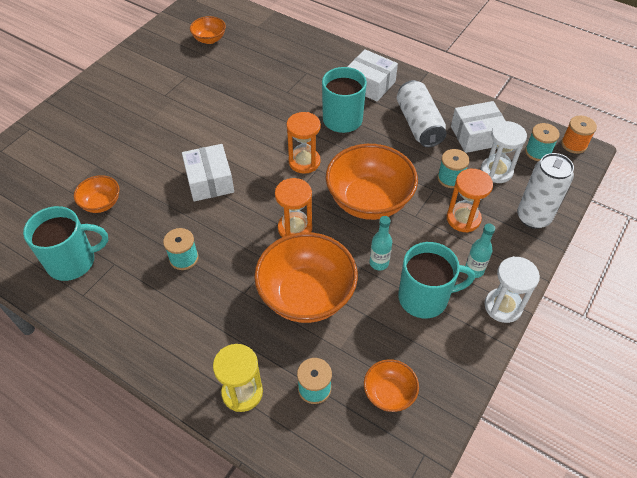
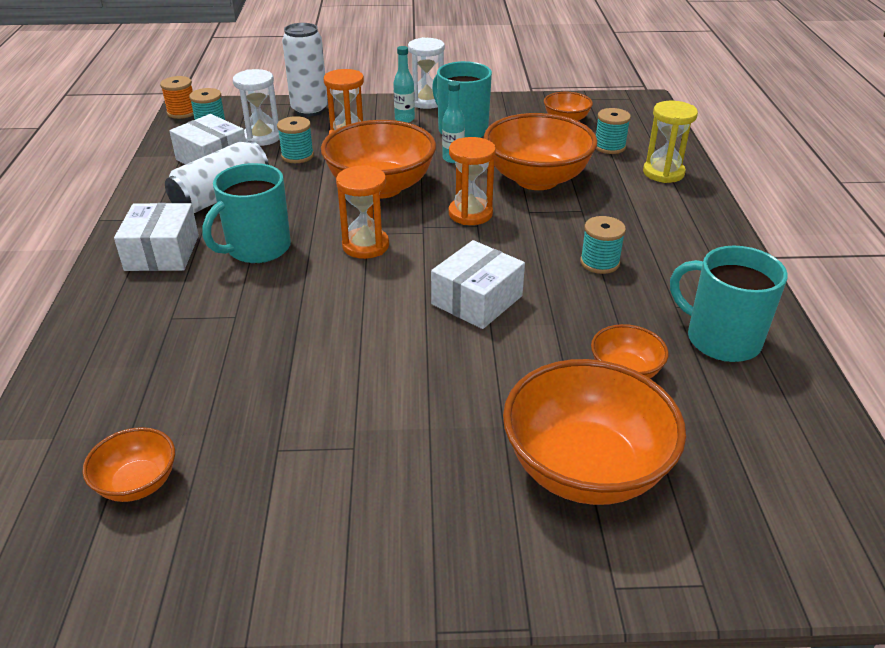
camera: 125 degrees left, 15 degrees down
(76, 152) = (585, 468): none -> orange bowl

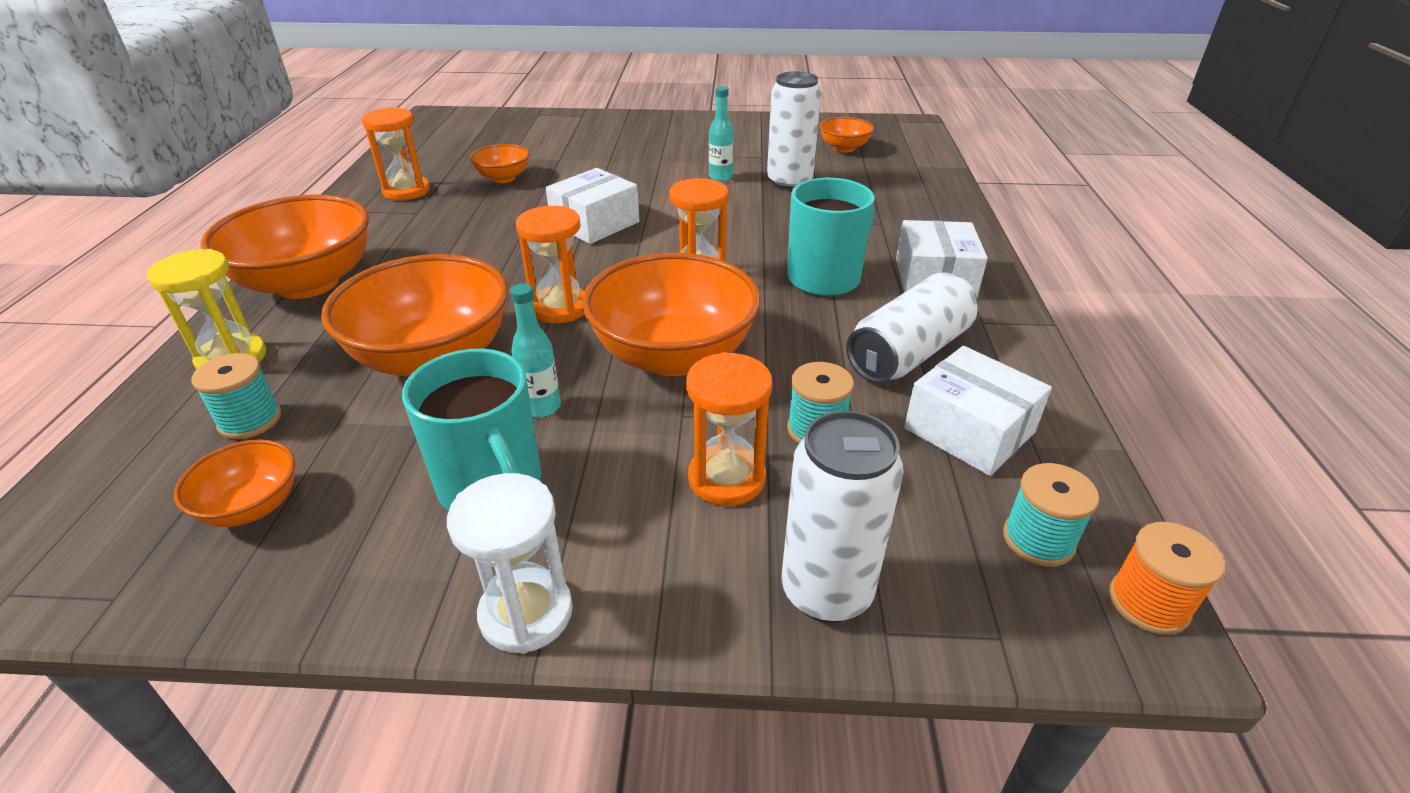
camera: 175 degrees left, 0 degrees up
(252, 384) = (789, 182): none -> white can
(262, 137) = (903, 488): white hourglass -> none
(404, 119) = (600, 535): turquoise bottle -> turquoise bottle (720, 177)
(585, 468) = (569, 143): orange bowl -> orange bowl (308, 283)
(599, 262) = (450, 248): turquoise spool -> none
(721, 339) = (406, 191): turquoise mug -> orange hourglass

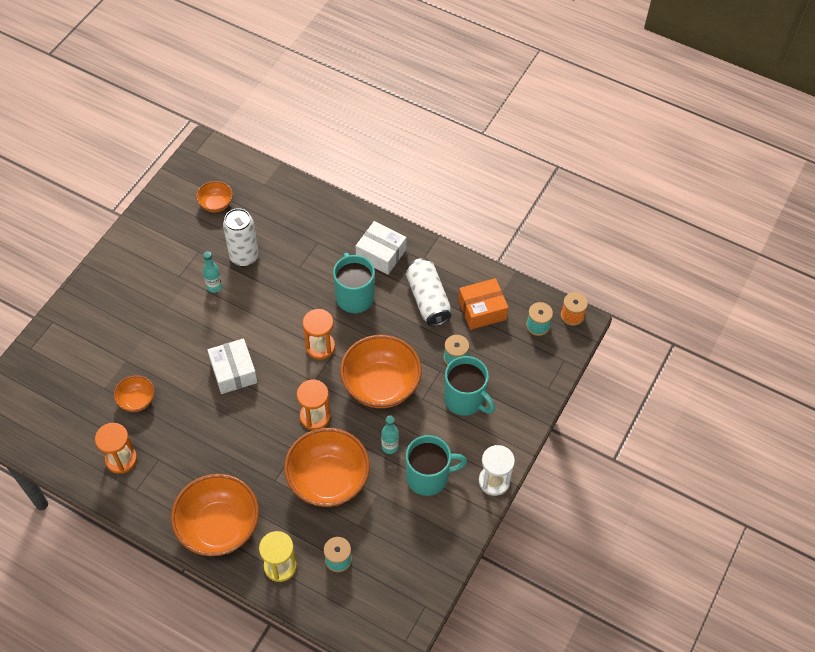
camera: 65 degrees left, 20 degrees up
(252, 507) = (398, 560): orange bowl -> none
(726, 478) = (465, 399): orange hourglass -> turquoise mug
(826, 591) = (527, 395): white can -> none
(969, 430) = (482, 310): white box -> orange box

